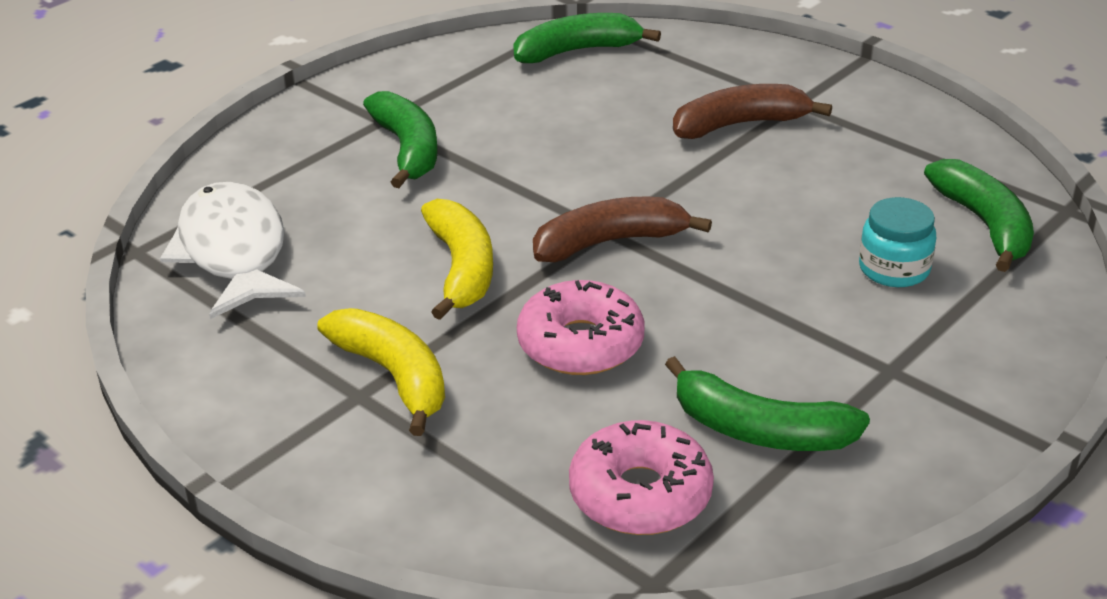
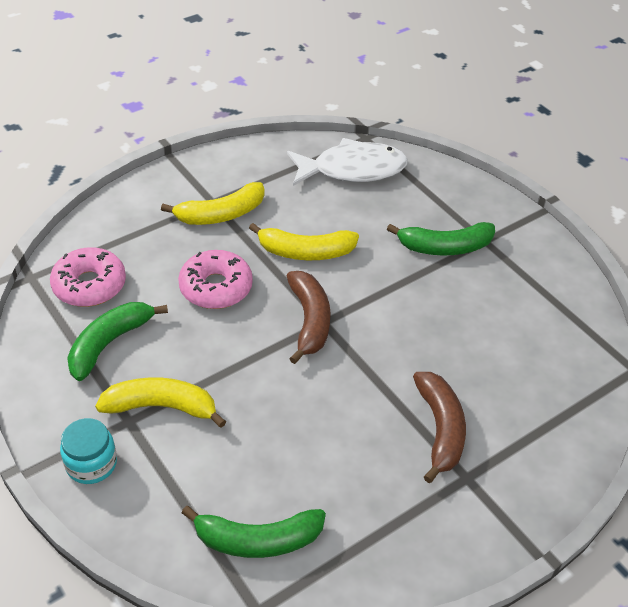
camera: 100 degrees right, 10 degrees up
(577, 51) = (574, 358): green banana -> none
(847, 343) = (162, 407): none -> yellow banana
(894, 269) = (226, 460): turquoise jar -> turquoise jar (91, 464)

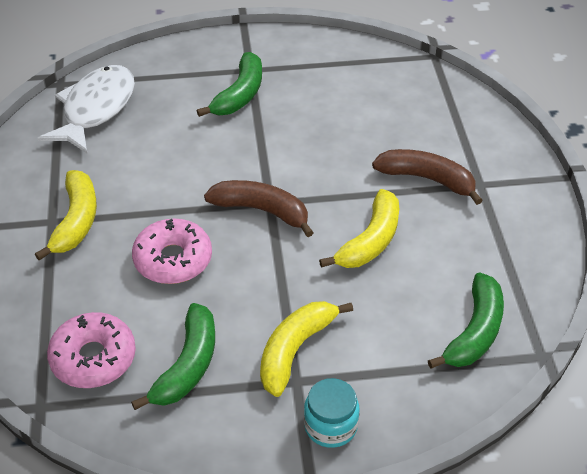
camera: 60 degrees left, 0 degrees up
(109, 343) = (187, 366): green banana -> green banana turned 135 degrees counterclockwise
(305, 252) = (176, 181): yellow banana -> yellow banana (370, 241)

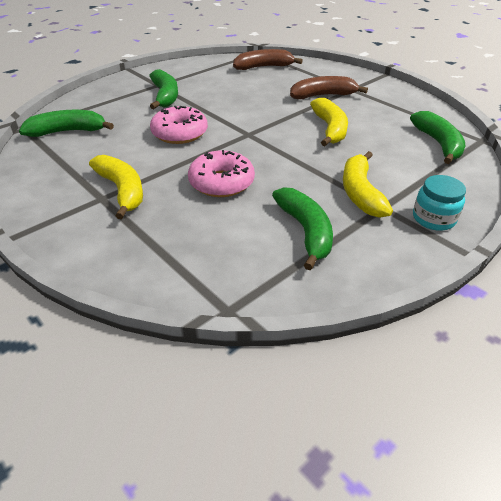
camera: 35 degrees left, 5 degrees down
(93, 358) = (233, 259): pink donut -> pink donut (180, 133)
(95, 109) = (68, 131): white fish -> green banana
(262, 211) = (249, 139): brown banana -> brown banana (263, 67)

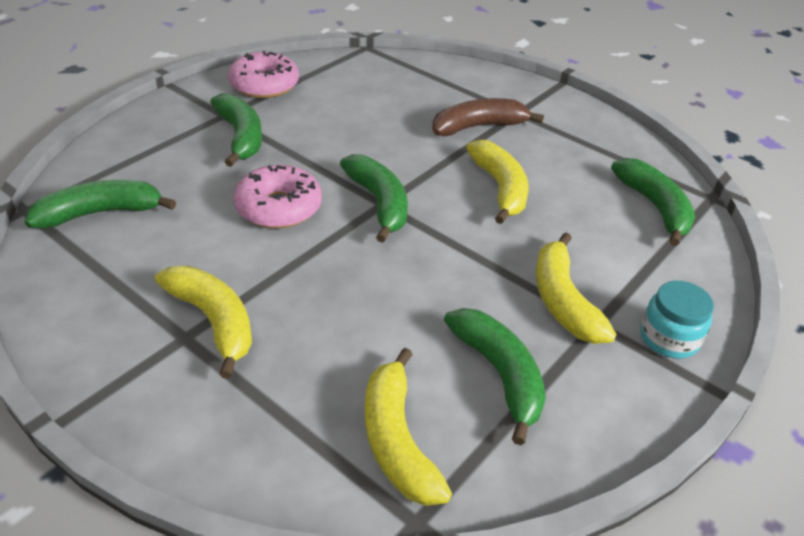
camera: 10 degrees left, 0 degrees up
(221, 182) = (361, 296): pink donut -> pink donut (264, 85)
(226, 263) = (397, 440): none -> yellow banana
(246, 134) = (379, 203): none -> green banana
(263, 67) = (381, 75): brown banana -> none

